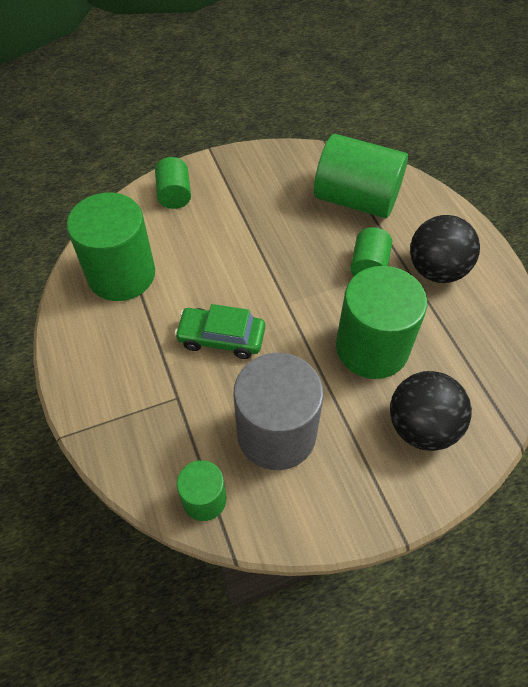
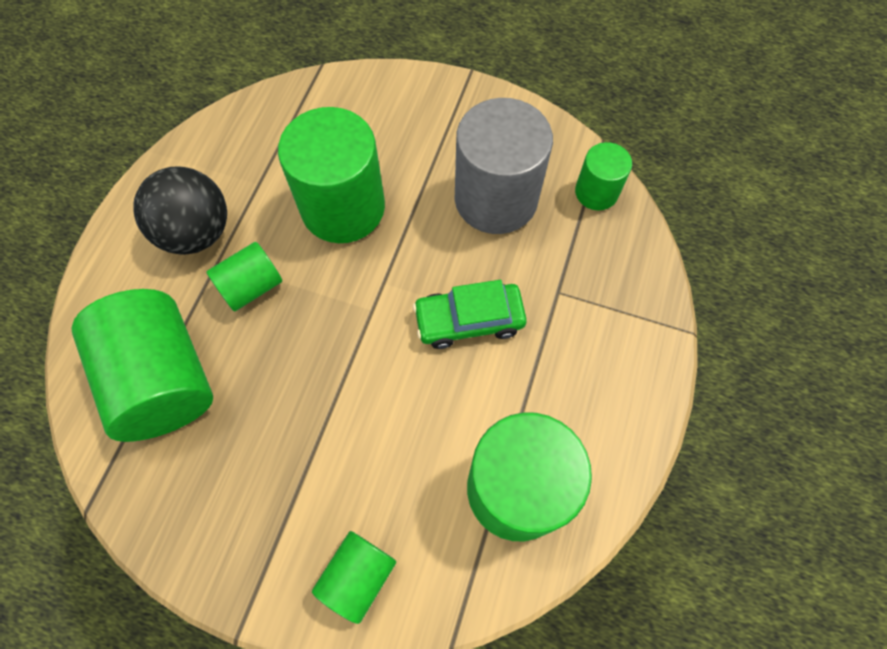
camera: 140 degrees left, 10 degrees up
(221, 338) = (469, 320): green car -> green car turned 120 degrees clockwise
(421, 427) = (377, 123): black ball -> none

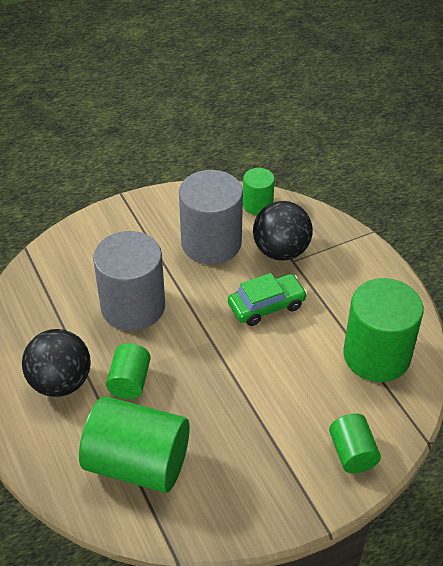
camera: 45 degrees left, 20 degrees down
(343, 207) = (133, 306): green cylinder -> grey cylinder
(469, 320) = (266, 305): green car -> green car turned 150 degrees counterclockwise
(557, 269) = (281, 251): none -> black ball

